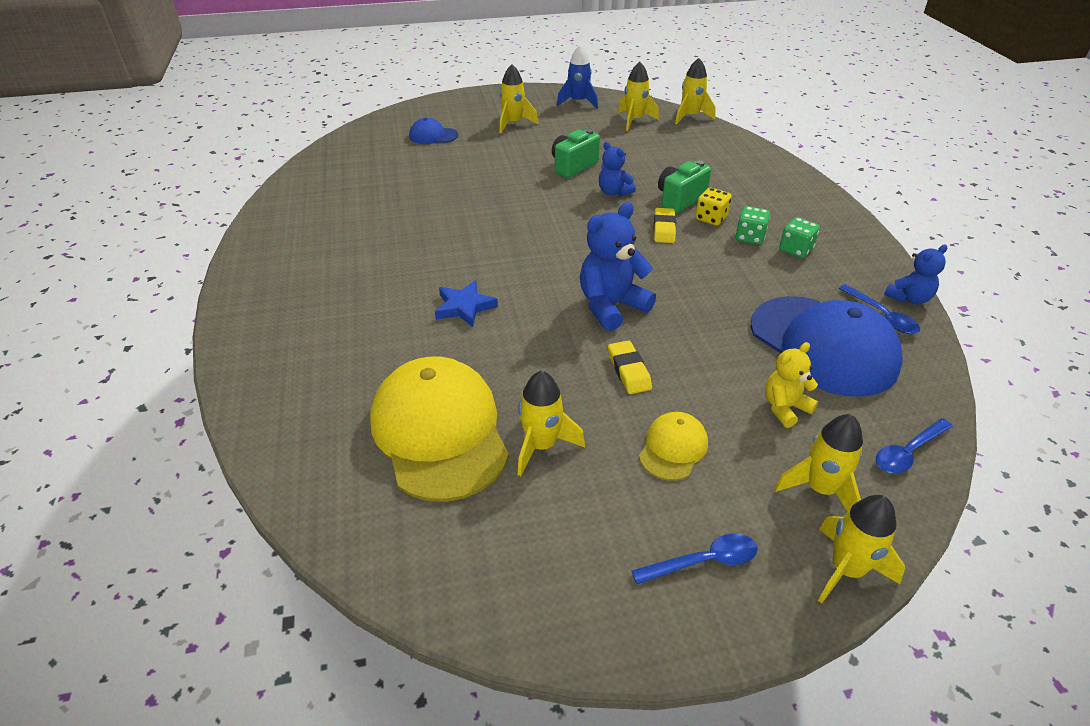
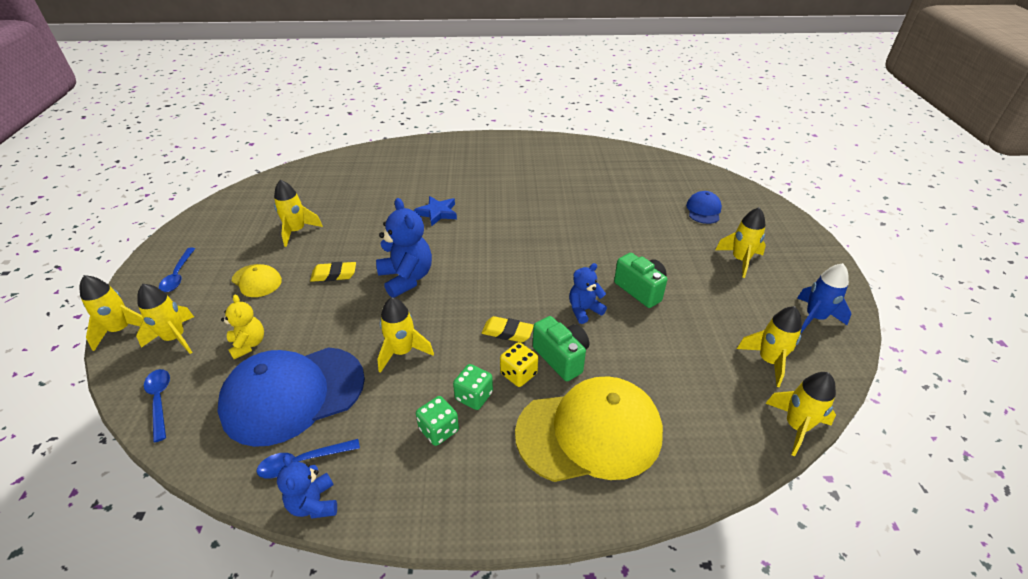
camera: 100 degrees right, 0 degrees up
(439, 432) = (331, 199): yellow cap -> yellow cap (589, 432)
(724, 286) = (402, 352): none -> yellow rocket

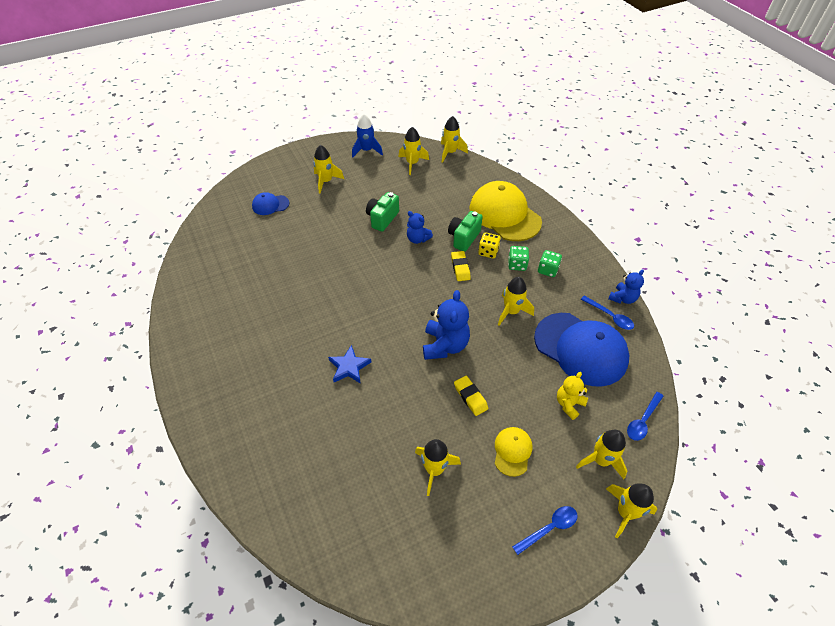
camera: 115 degrees left, 10 degrees up
(406, 278) = (445, 345): blue teddy bear -> blue teddy bear turned 150 degrees clockwise

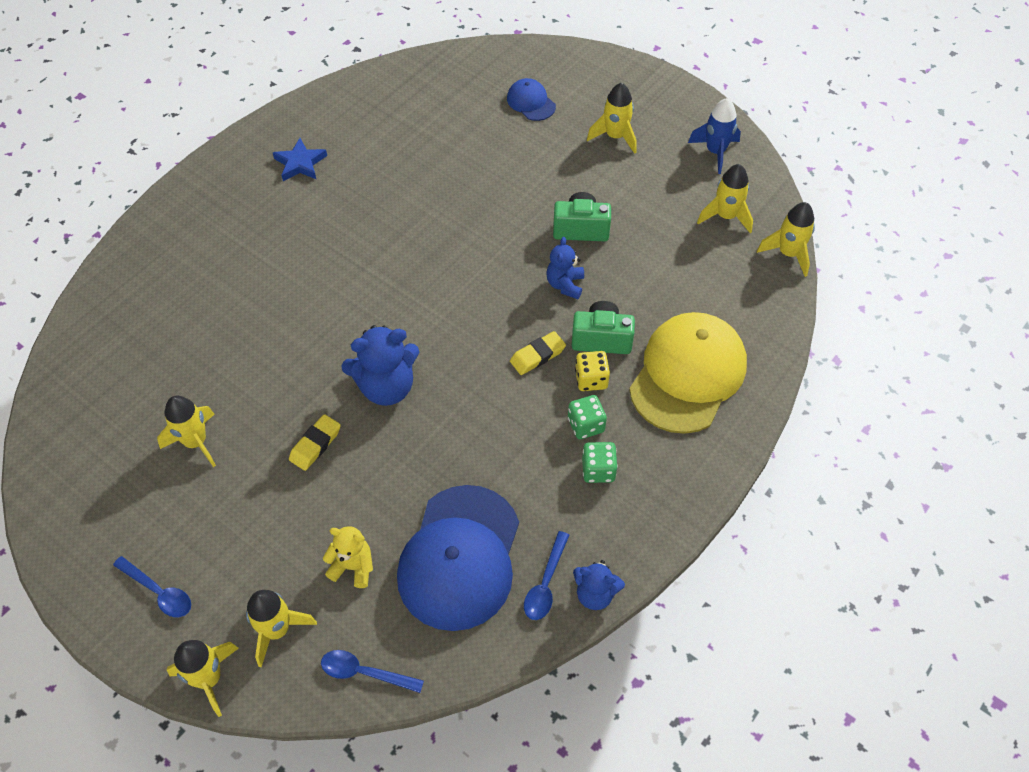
camera: 65 degrees right, 5 degrees up
(349, 367) = (305, 299): blue star -> blue star (300, 163)
(511, 311) = (486, 446): yellow rocket -> none
(512, 451) = (252, 519): yellow cap -> none

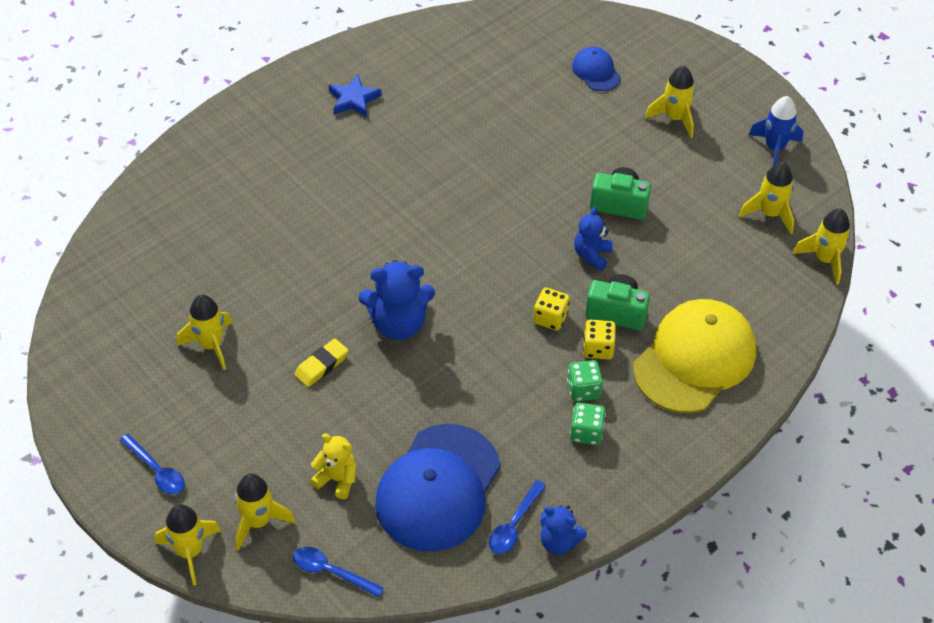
camera: 10 degrees right, 5 degrees down
(537, 356) = (550, 318): yellow eraser -> yellow dice

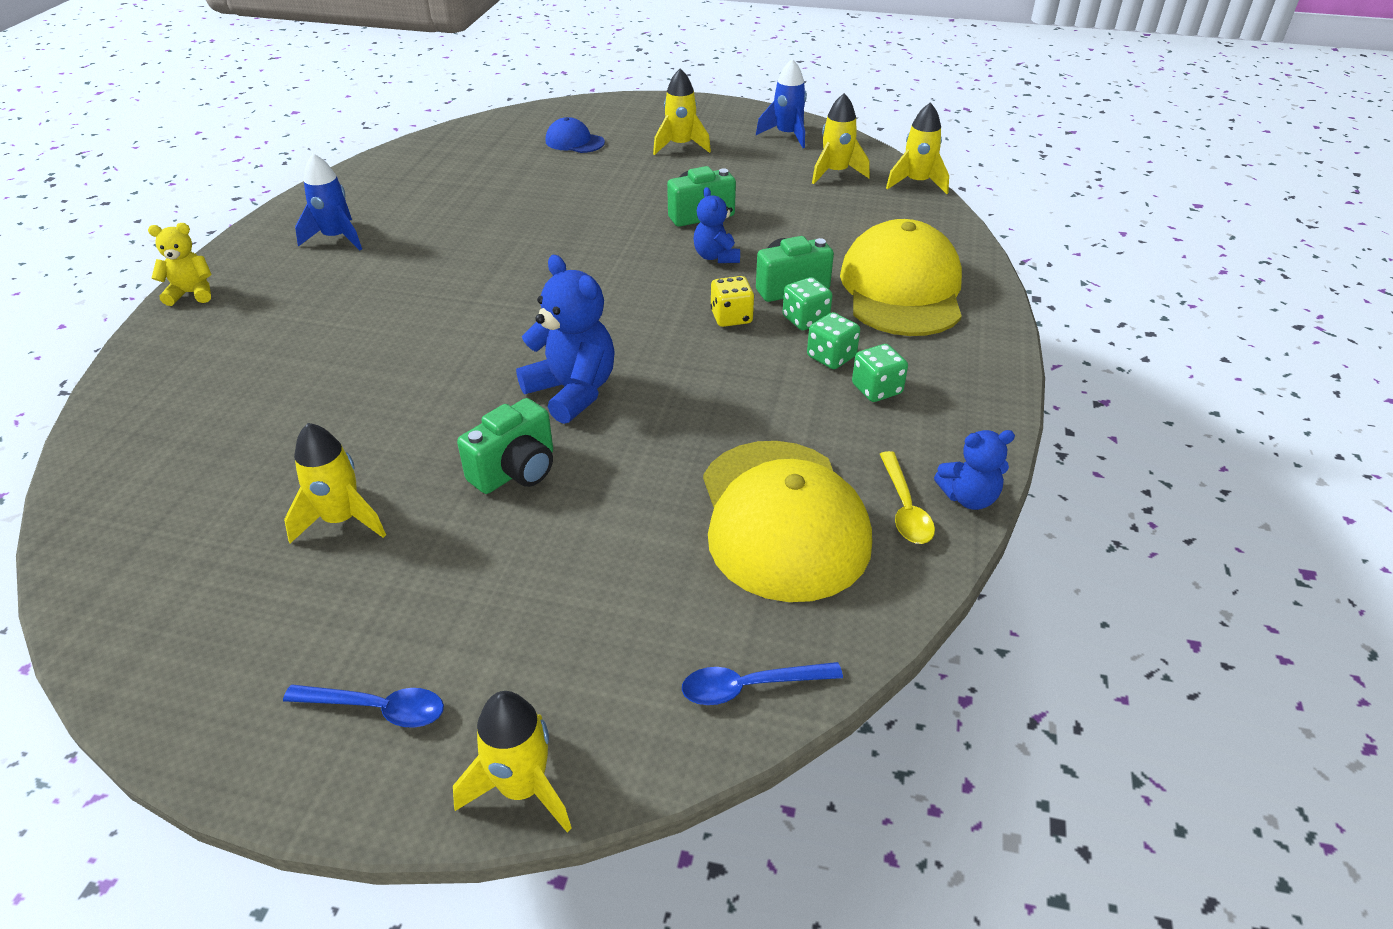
camera: 35 degrees left, 10 degrees down
(258, 521) = (590, 686): yellow rocket -> none
(321, 365) = (516, 471): yellow eraser -> green camera
(337, 479) = (651, 576): yellow teddy bear -> yellow teddy bear (192, 293)
(353, 99) = (336, 238): blue star -> blue rocket
(398, 324) = (572, 391): blue teddy bear -> blue teddy bear turned 90 degrees counterclockwise
(438, 488) = (782, 519): blue cap -> yellow cap
(514, 525) = (905, 508): blue spoon -> yellow spoon
(598, 348) = (805, 320): yellow dice -> green dice

